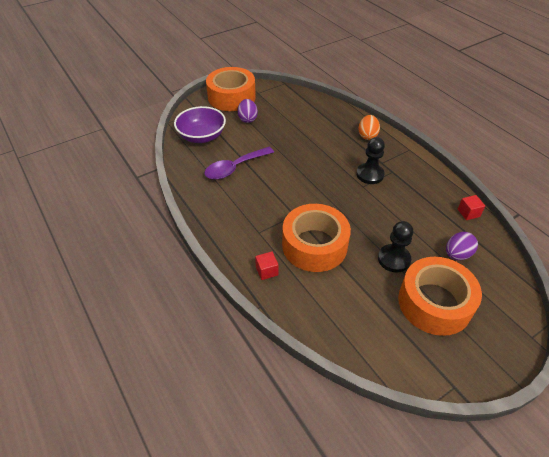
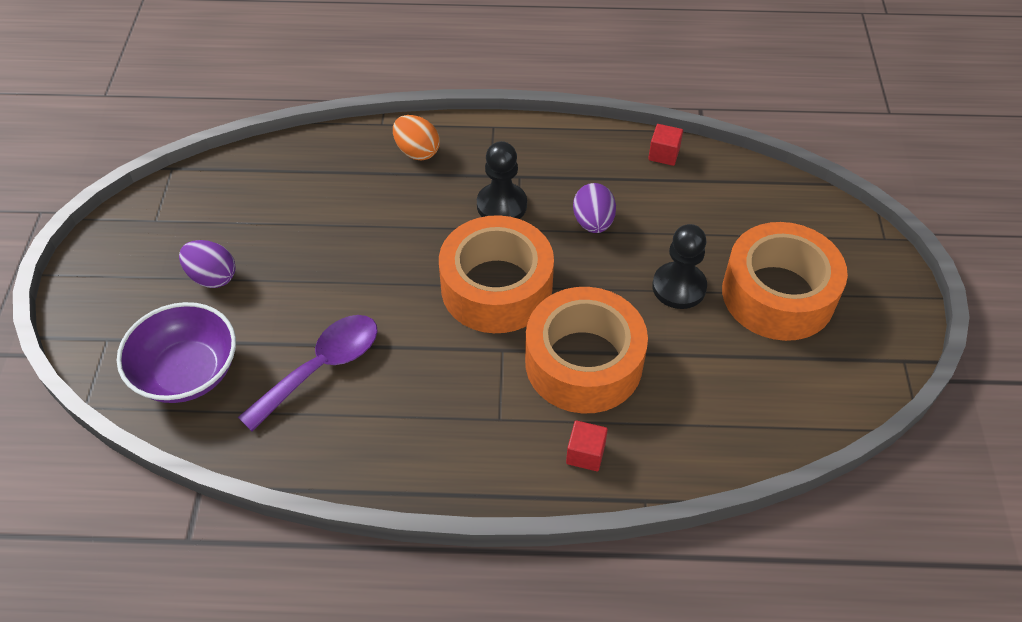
camera: 55 degrees left, 5 degrees up
(231, 97) = (123, 265): orange tape -> orange tape (496, 287)
(235, 168) = (321, 368): purple spoon -> purple spoon turned 135 degrees counterclockwise
(457, 254) = (721, 216): purple egg -> purple egg (593, 222)

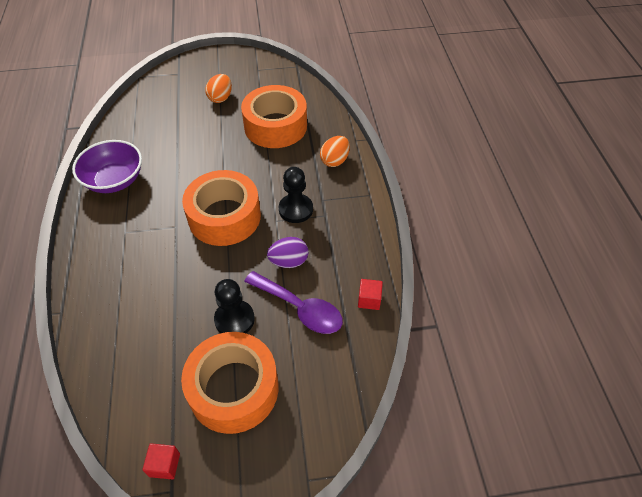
camera: 80 degrees right, 0 degrees up
(187, 372) = (158, 104): purple bowl -> purple bowl (114, 180)
(212, 277) = (220, 98): purple egg -> orange egg
(321, 368) = (161, 151): purple spoon -> purple spoon (299, 308)
(583, 362) = (166, 269): orange tape -> orange tape (275, 126)
(585, 454) = (97, 277): red cube -> red cube (164, 465)

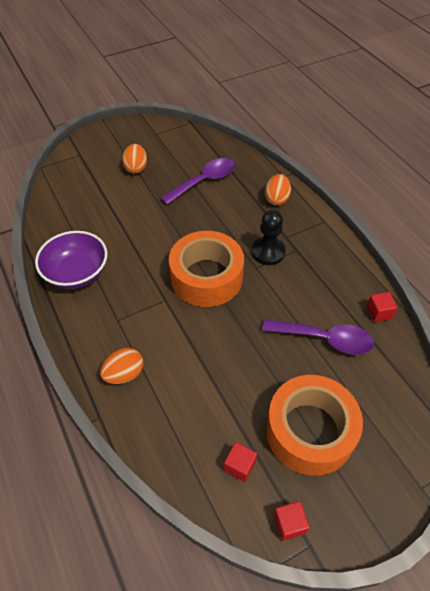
camera: 20 degrees left, 0 degrees up
(102, 282) = (124, 374): none -> orange egg
(152, 397) = (239, 466): none -> red cube
(234, 319) = (272, 368): black pawn -> none
(275, 126) = (204, 181): orange tape -> purple spoon
(289, 261) = (290, 300): purple egg -> none

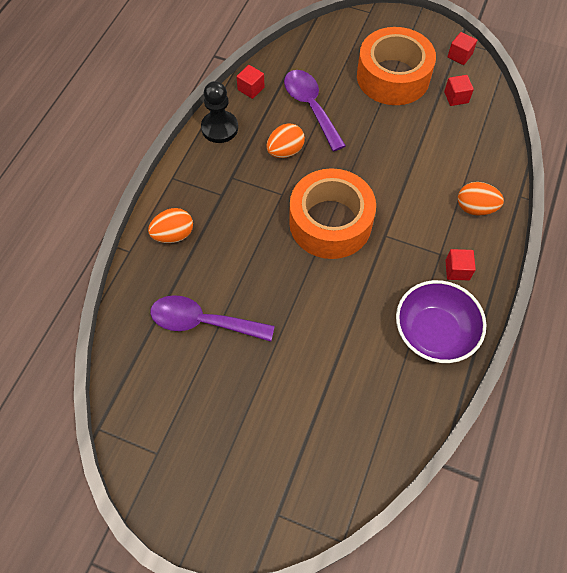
camera: 130 degrees left, 10 degrees up
(96, 319) = (457, 270): none -> red cube
(136, 168) = (243, 416): orange egg -> orange egg (285, 151)
(268, 252) = (255, 196): black pawn -> black pawn (219, 128)

